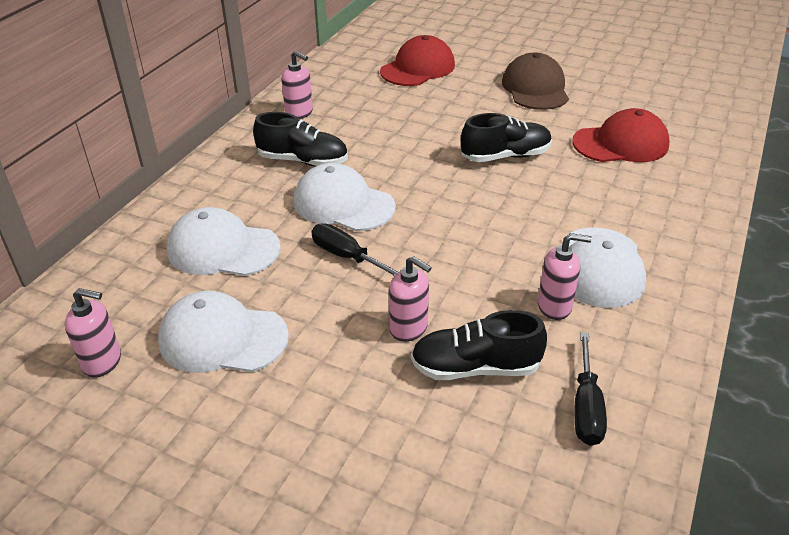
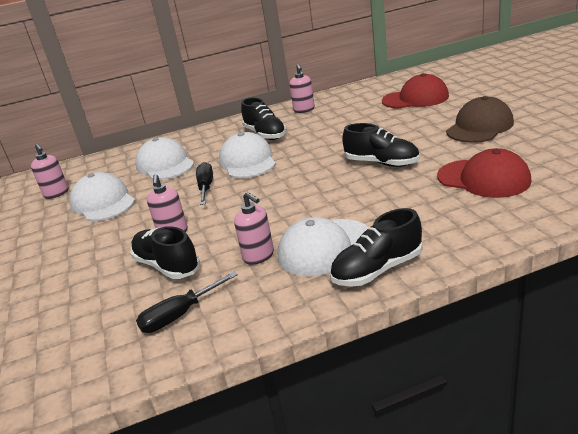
camera: 50 degrees right, 10 degrees down
(676, 267) = (377, 270): none -> black shoe

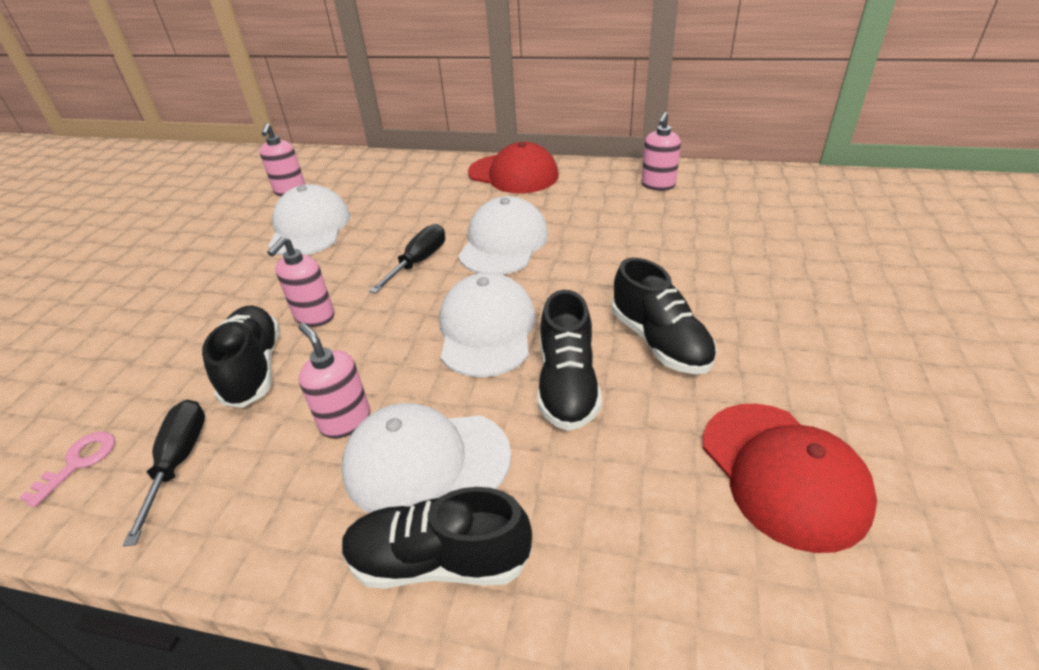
camera: 30 degrees right, 10 degrees up
(109, 348) = (78, 462): none -> pink key
(165, 164) = (419, 201): white cap -> white cap (486, 329)
(180, 315) = (179, 462): black screwdriver -> black screwdriver turned 90 degrees clockwise
(259, 256) = (345, 421): pink soap dispenser -> pink soap dispenser turned 150 degrees clockwise
(265, 134) = (569, 206): black shoe -> black shoe (567, 384)
(415, 98) = (836, 235): red cap -> red cap (513, 174)
(479, 127) = (888, 349): brown cap -> none

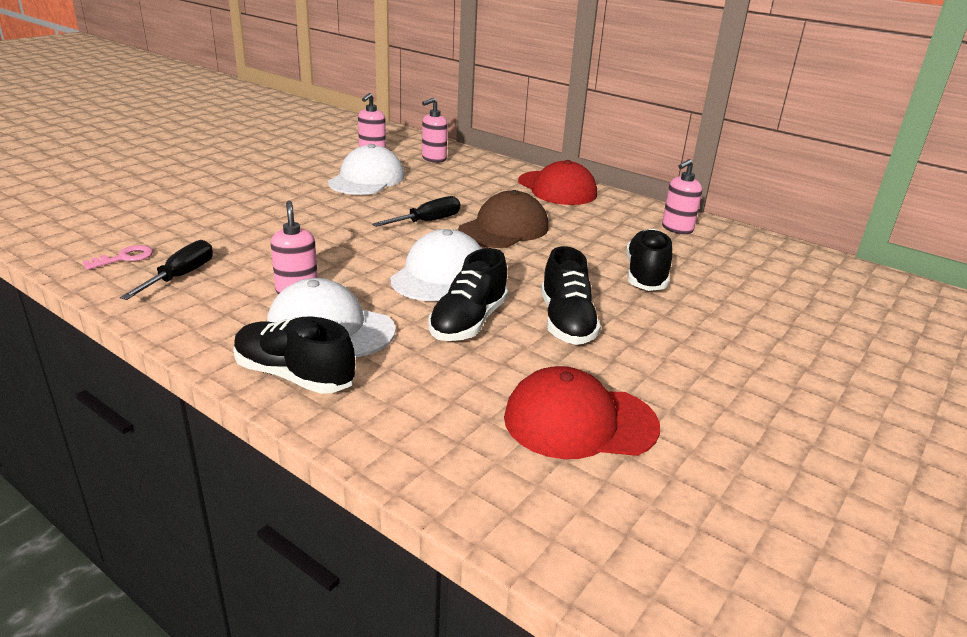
camera: 20 degrees right, 10 degrees down
(253, 368) = (262, 246): black shoe -> black shoe (645, 275)
(314, 317) = (325, 231): pink soap dispenser -> pink soap dispenser (433, 159)
(503, 243) = (504, 229): white cap -> brown cap
(783, 473) = (579, 421): red cap -> red cap turned 90 degrees clockwise

